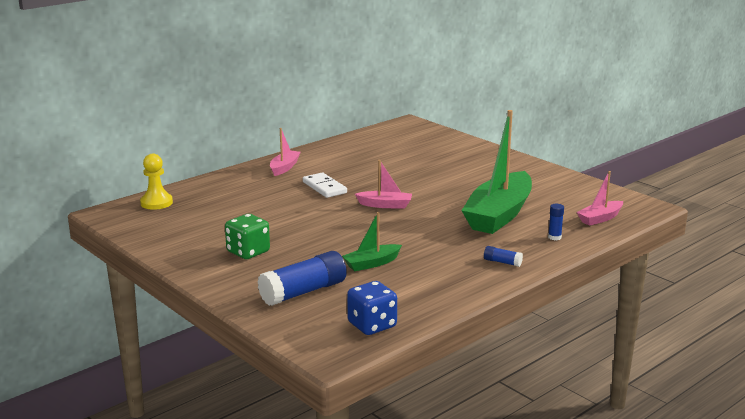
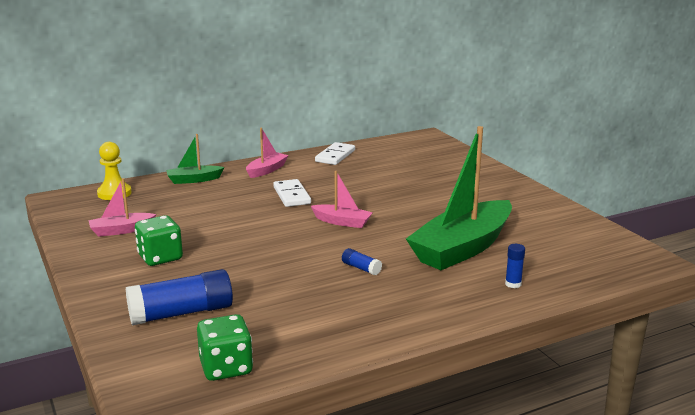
camera: 15 degrees right, 0 degrees up
(338, 148) = (335, 156): none -> white domino
(372, 263) = (280, 289): green boat -> green boat (194, 180)
(372, 325) = (226, 368): blue dice -> green dice
(502, 262) = (431, 308): blue glue stick -> blue glue stick (361, 268)
(600, 218) = (582, 267): pink boat -> pink boat (121, 230)

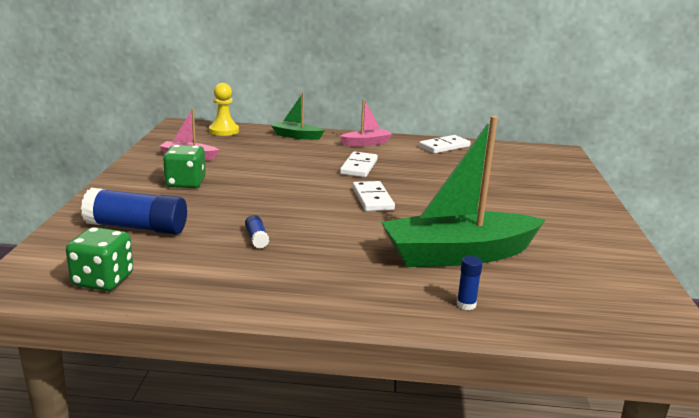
camera: 30 degrees right, 0 degrees up
(342, 222) = (372, 199): pink boat -> white domino
(361, 268) = (333, 241): blue glue stick -> blue glue stick (256, 238)

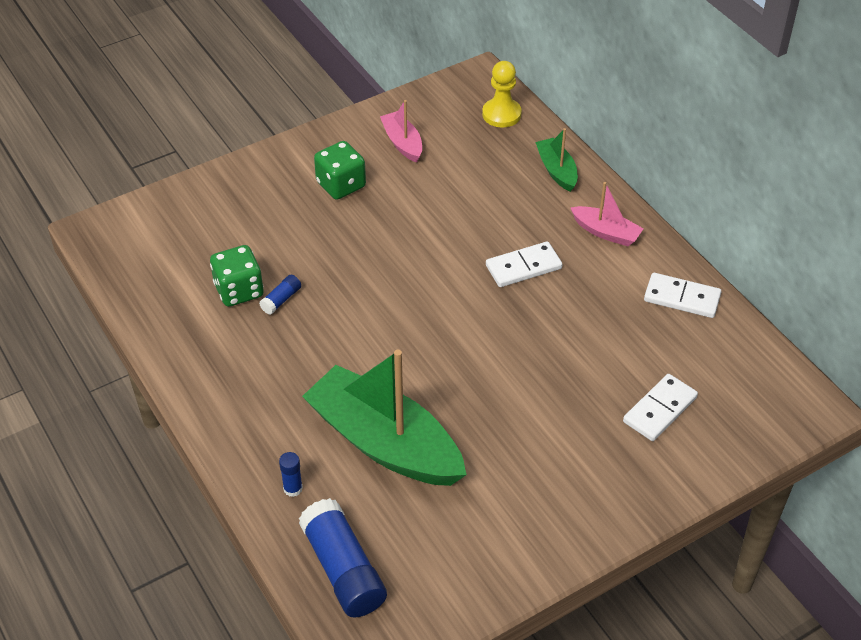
camera: 55 degrees right, 25 degrees up
(103, 280) = (136, 267): green dice -> green dice (239, 290)
(137, 227) = (228, 222): blue glue stick -> blue glue stick (343, 569)
(372, 199) = (448, 322): white domino -> white domino (659, 409)

